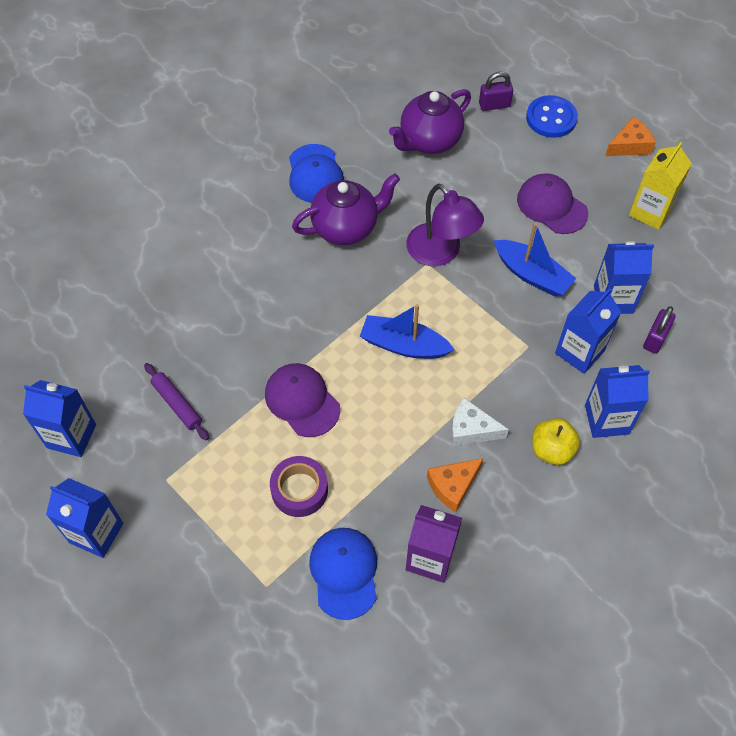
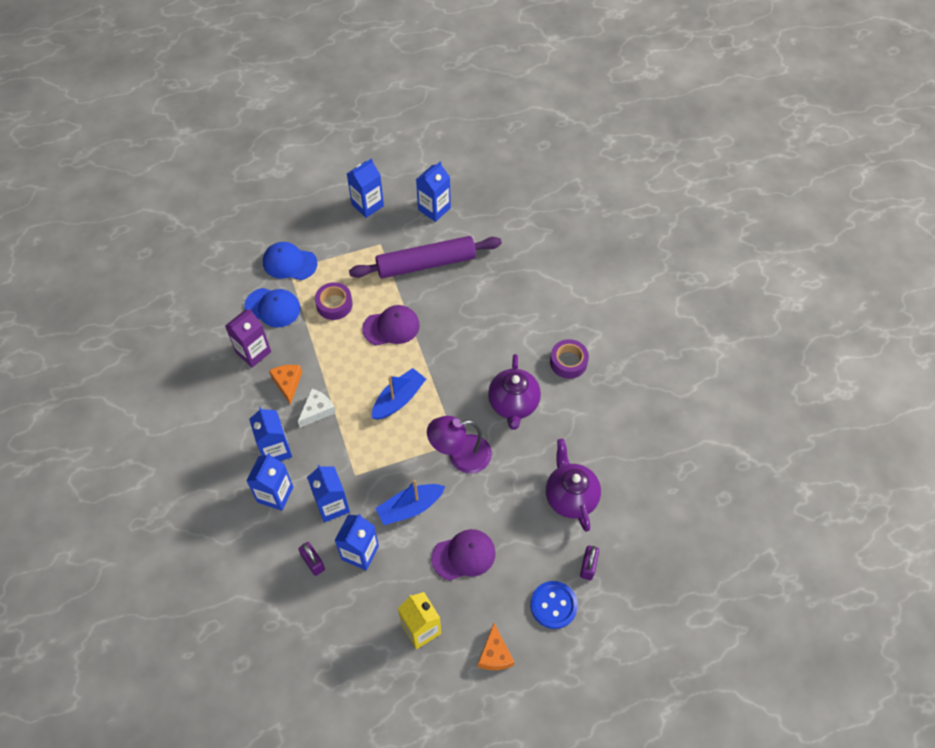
camera: 115 degrees right, 0 degrees up
(177, 404) = (426, 263): purple rolling pin -> purple rolling pin, size x2.19
(260, 196) = (568, 362): none -> purple tape
(315, 174) = (573, 404): blue cap -> blue cap (289, 263)
(551, 450) = (275, 450): yellow apple -> blue carton

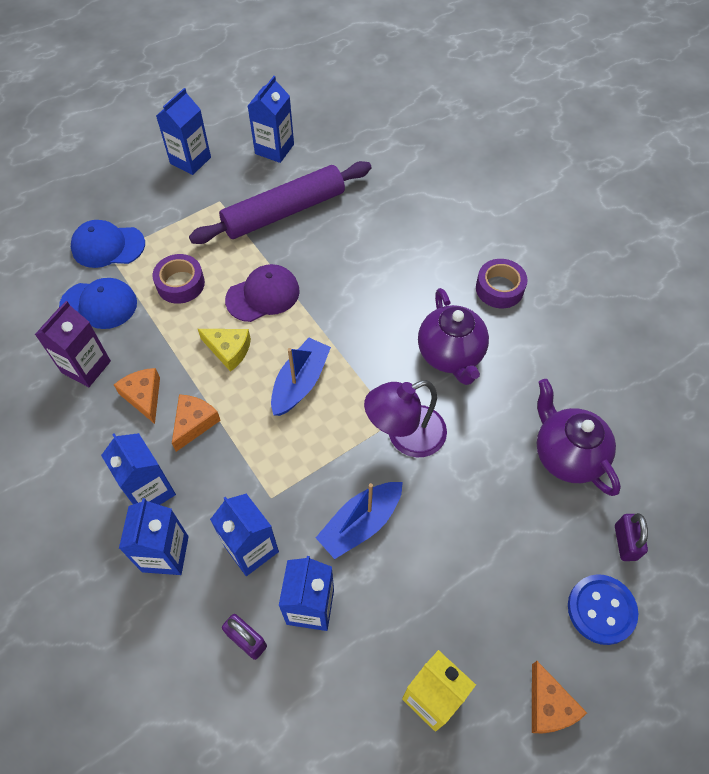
camera: 15 degrees left, 0 degrees up
(317, 410) = (194, 423): white cheese -> orange cheese
(355, 363) = (228, 350): none -> yellow cheese
(464, 555) = (456, 571): purple cap -> none

